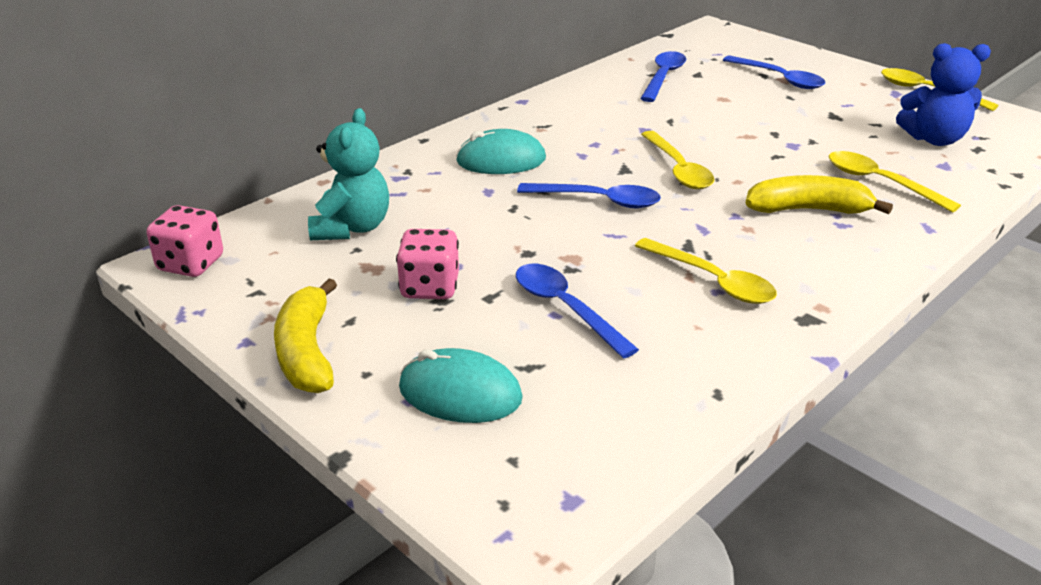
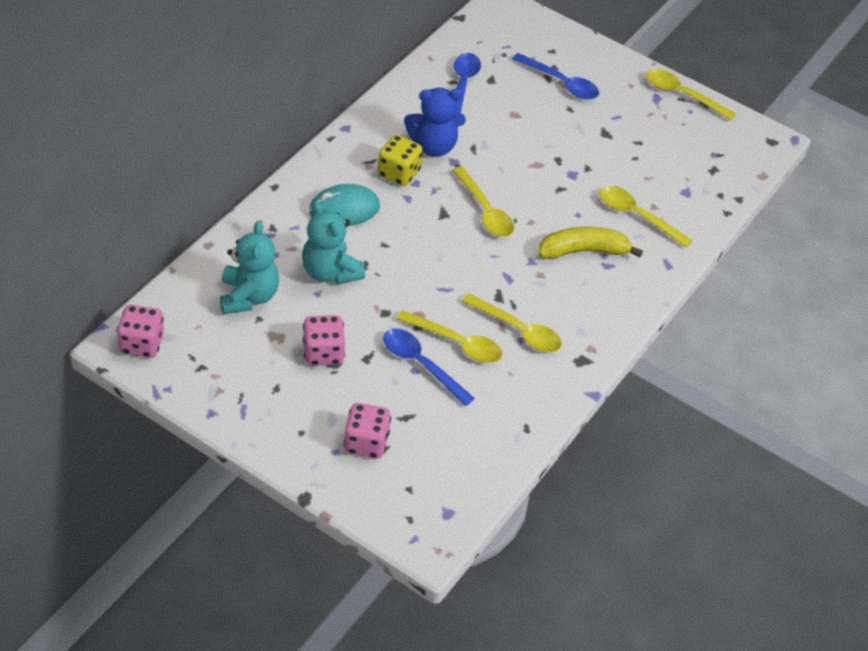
camera: 15 degrees left, 15 degrees up
(307, 352) = (256, 418): yellow banana -> none
(460, 393) = (366, 443): turquoise mouse -> pink dice
(466, 211) = (330, 272): none -> turquoise teddy bear
(575, 135) = (398, 173): none -> yellow dice
(599, 201) = (429, 252): blue spoon -> none
(622, 289) = (457, 343): none -> yellow spoon
(934, 139) = (681, 160): blue teddy bear -> blue teddy bear (433, 146)

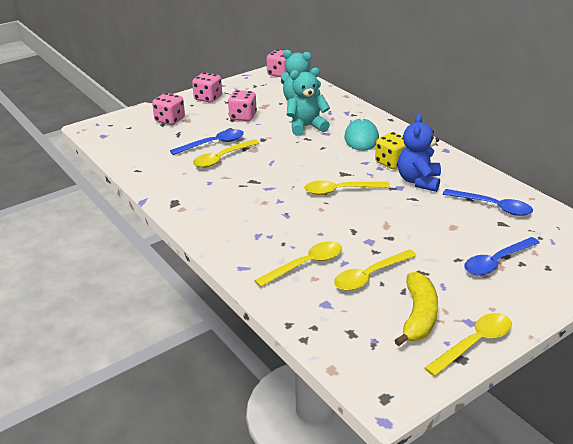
camera: 115 degrees right, 15 degrees down
(270, 417) = (208, 98): none -> pink dice
(518, 330) = (217, 182): yellow spoon -> yellow spoon (369, 276)
(583, 251) = (278, 227): yellow banana -> yellow banana (418, 316)

